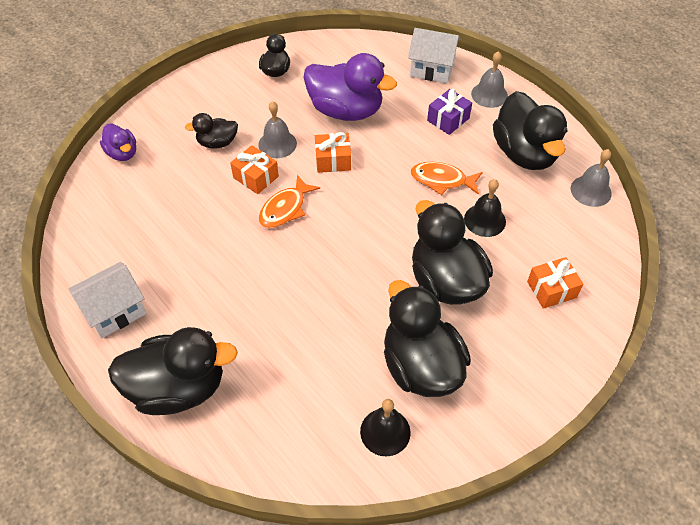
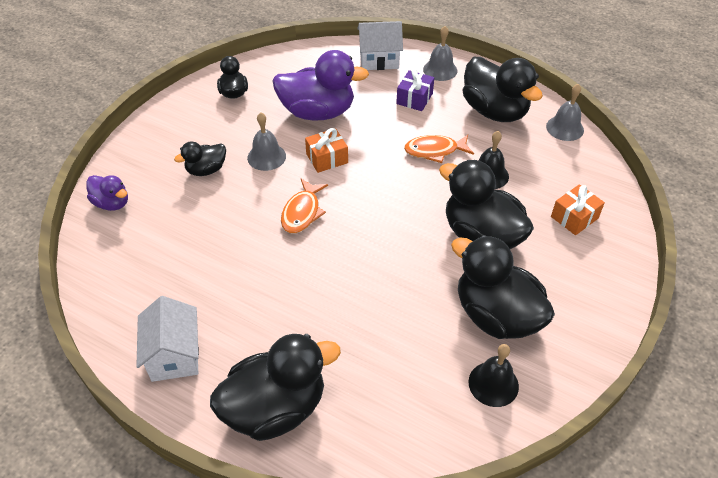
camera: 20 degrees left, 5 degrees down
(115, 311) = (174, 355): white house -> white house turned 45 degrees counterclockwise
(256, 177) = (259, 191): orange gift -> none

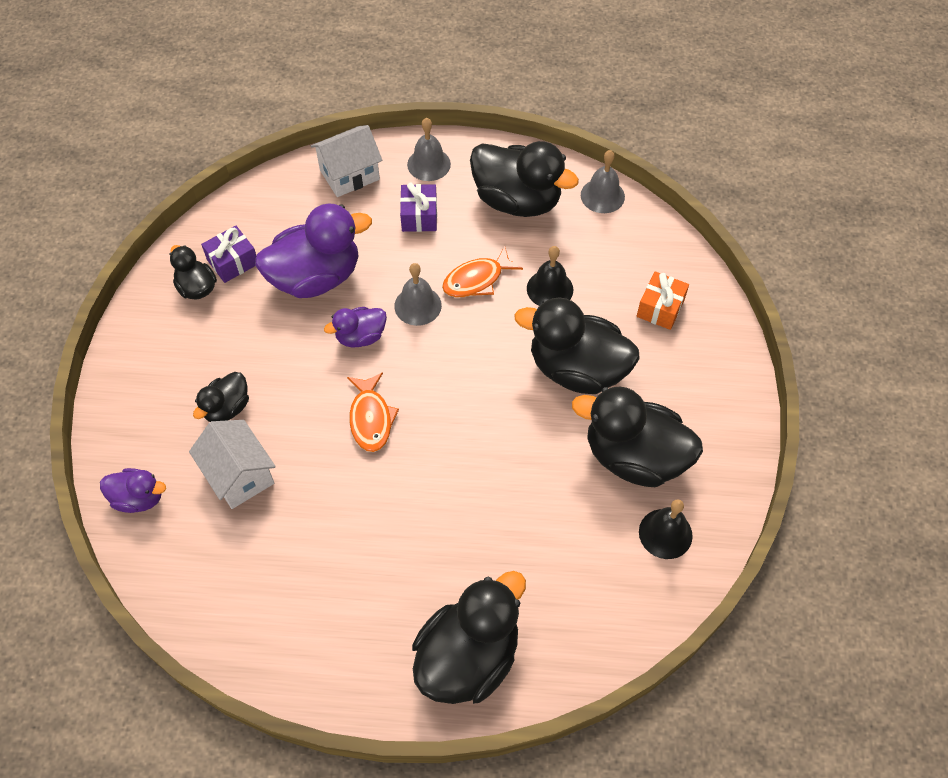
camera: 25 degrees left, 10 degrees up
(174, 355) = (329, 648): white house -> white house (239, 475)
(266, 157) = (289, 362): grey bell -> grey bell (418, 305)
(267, 86) = (233, 262): none -> purple gift
(327, 158) = (360, 337): orange gift -> purple duck

